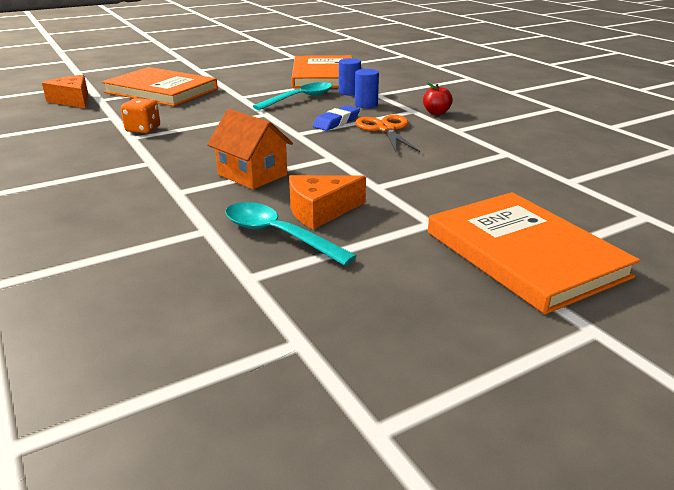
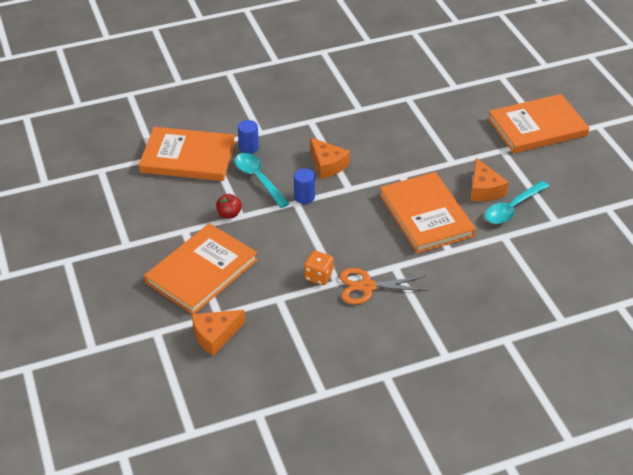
camera: 80 degrees left, 15 degrees up
(252, 175) = (426, 215): orange house -> orange book
(336, 122) = (327, 165): blue eraser -> orange cheese
(366, 105) = (287, 143): blue cylinder -> blue cylinder (304, 197)
(386, 129) = (350, 142): orange scissors -> orange scissors (367, 287)
(436, 113) = (319, 110): red apple -> red apple (229, 214)

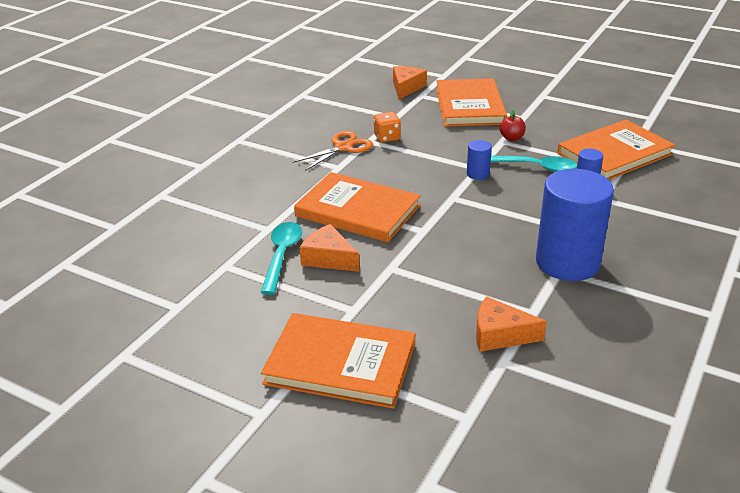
camera: 140 degrees right, 10 degrees down
(327, 165) = (500, 205): orange cheese -> orange cheese (500, 335)
(348, 110) = (567, 262): none -> blue cylinder
(537, 127) = (340, 363): orange book -> orange book turned 75 degrees clockwise

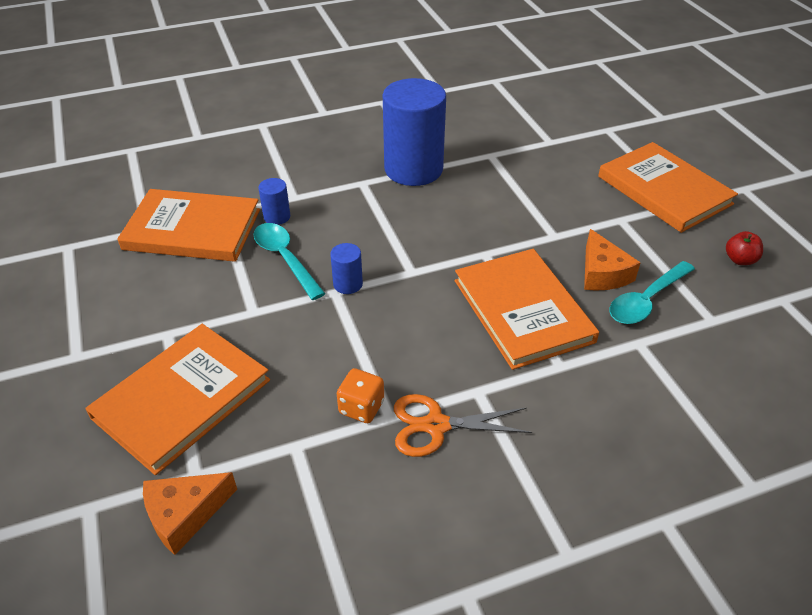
camera: 140 degrees left, 10 degrees up
(500, 335) = (532, 154): orange cheese -> none
(511, 138) = (237, 309): red apple -> red apple (739, 260)

